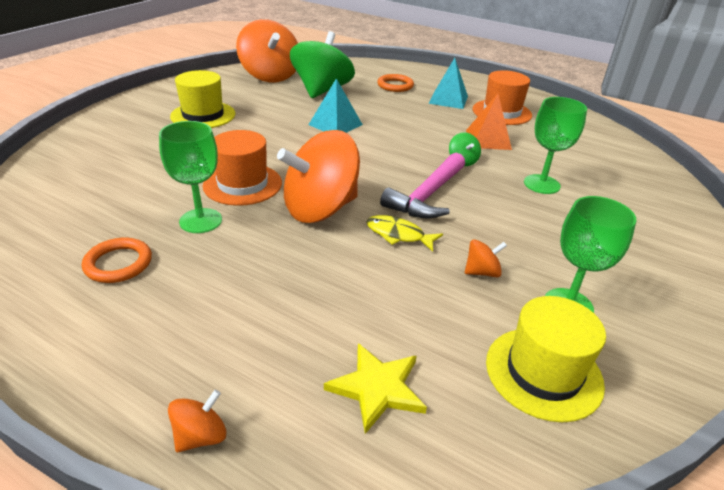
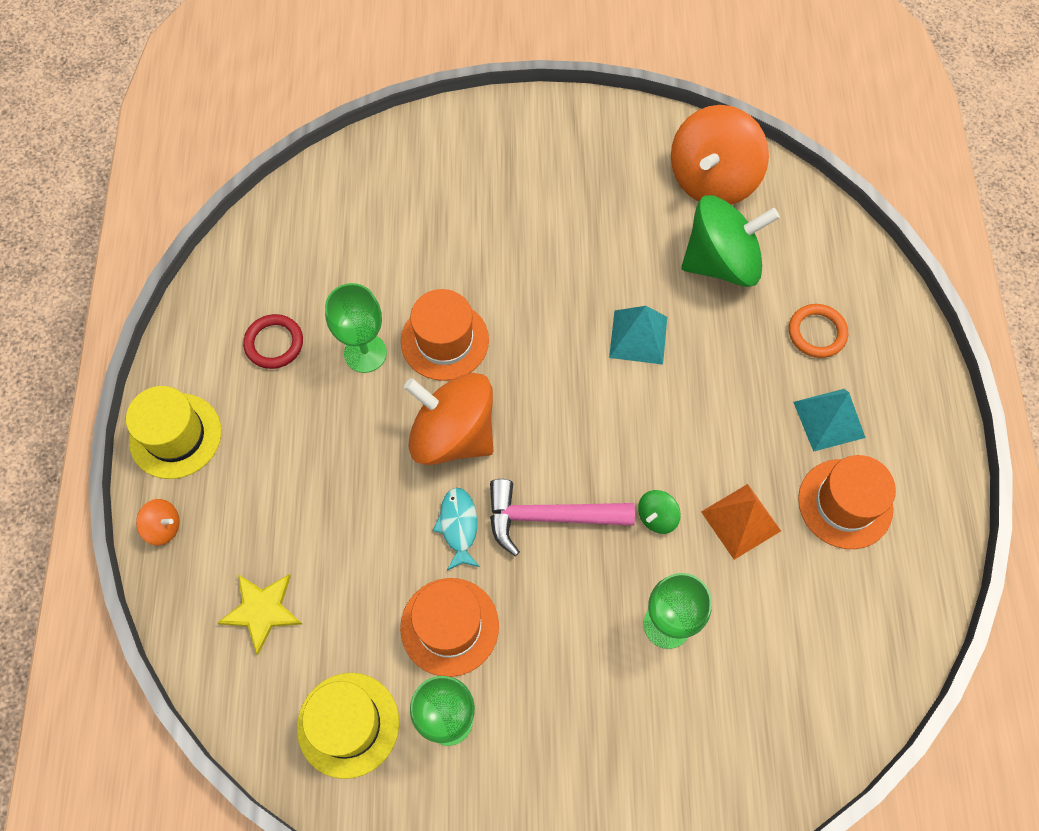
camera: 60 degrees right, 30 degrees up
(118, 263) = (274, 343): orange ring -> red ring
(203, 115) = (549, 198): yellow hat -> yellow hat (175, 436)
(398, 235) = (458, 526): yellow fish -> turquoise fish
(482, 272) = (449, 626): orange spinning top -> orange hat

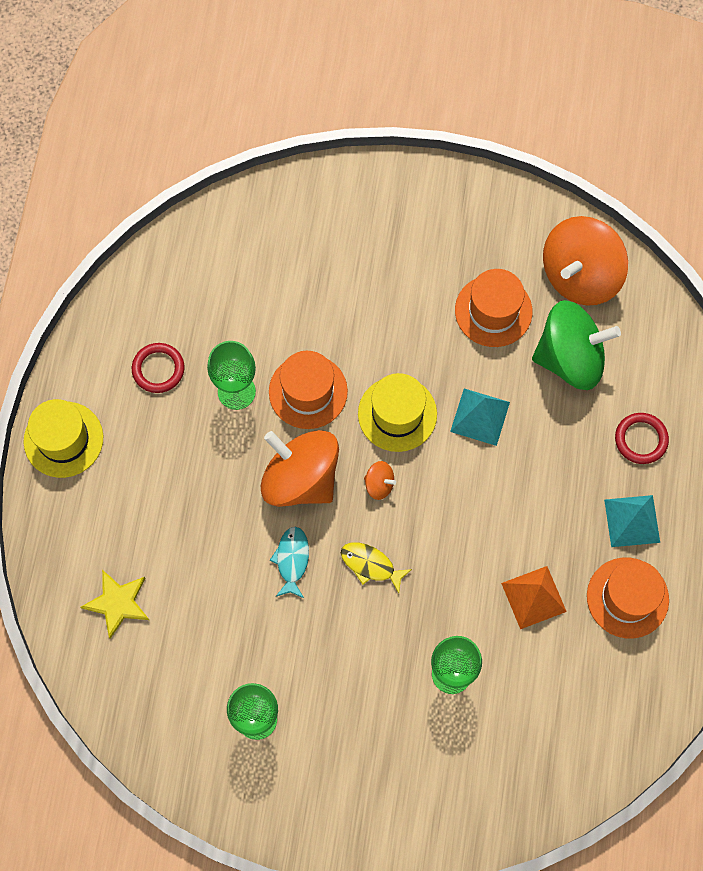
camera: 10 degrees right, 5 degrees up
(163, 527) = (45, 518): orange spinning top -> orange spinning top (379, 484)
(348, 724) = (175, 708): yellow hat -> yellow hat (397, 414)
(449, 626) = (270, 643): orange hat -> orange hat (493, 311)
(549, 516) = (371, 565): pink hammer -> yellow fish
(657, 517) = (462, 581): green spinning top -> none
(817, 333) = (641, 439): orange ring -> red ring

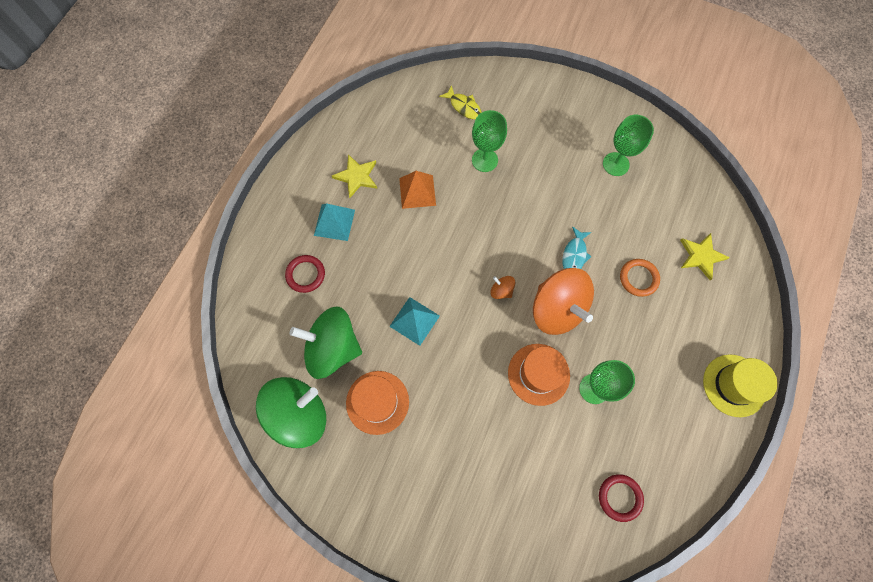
camera: 165 degrees left, 0 degrees up
(158, 369) = (654, 424): red ring -> red ring (620, 497)
(200, 548) = (638, 278): none -> orange ring
(371, 565) = (520, 238): yellow fish -> yellow fish (463, 106)
(397, 414) = (475, 339): yellow hat -> none
(580, 275) = (299, 414): orange spinning top -> green spinning top
(627, 597) = (356, 176): orange hat -> yellow star

